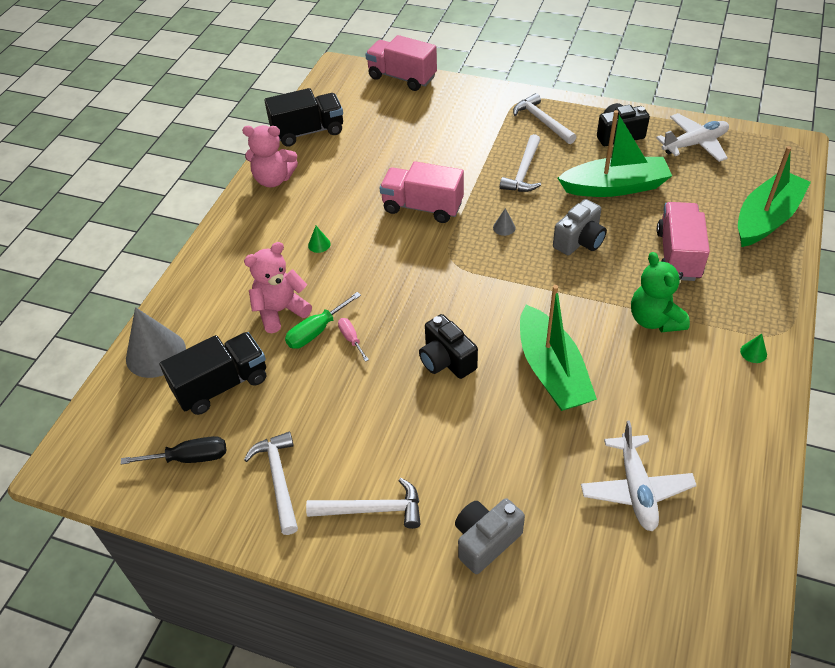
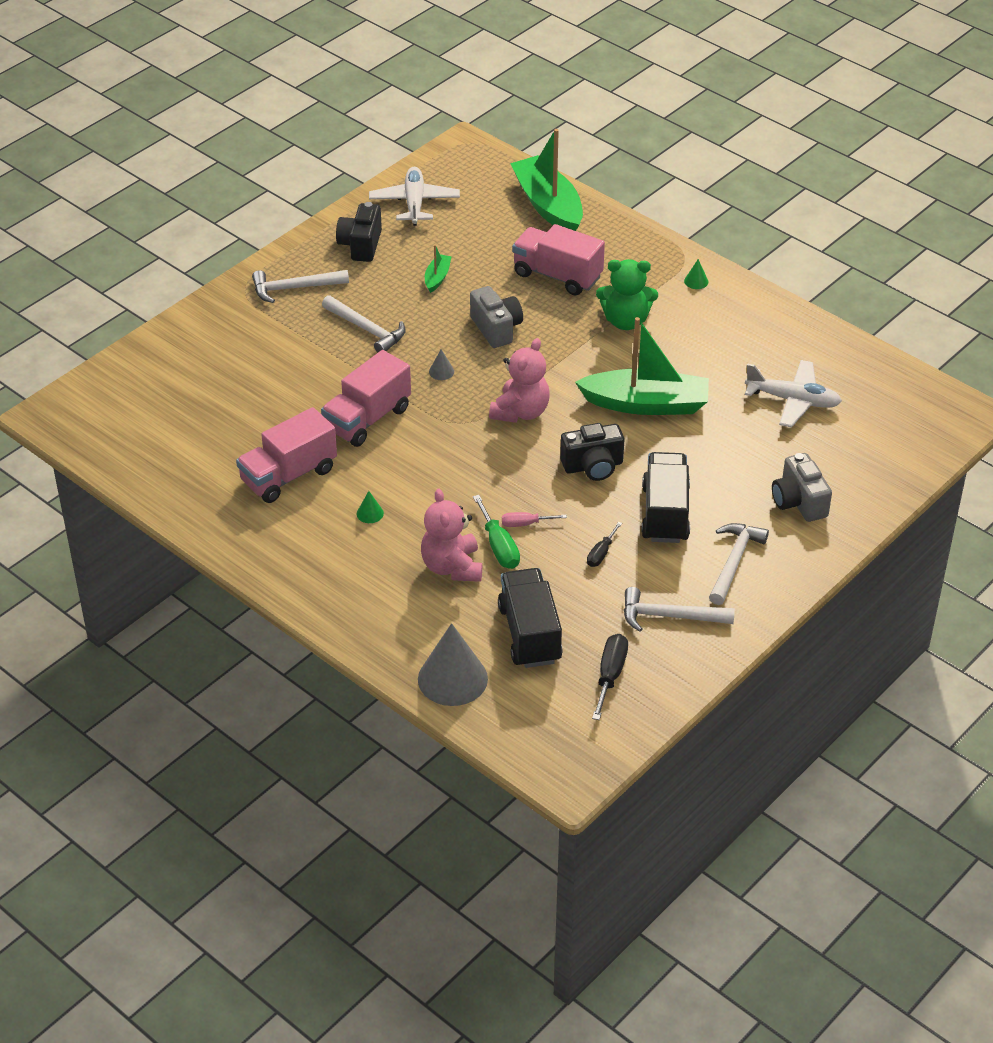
camera: 70 degrees left, 5 degrees down
(273, 179) = (228, 524): pink teddy bear -> pink teddy bear (520, 412)
(308, 132) = (159, 474): black truck -> black truck (665, 513)
(338, 402) = (601, 553): none -> black screwdriver
(402, 77) = (118, 367): pink truck -> pink truck (288, 476)
(615, 187) = (437, 278): green boat -> green boat, size x0.44

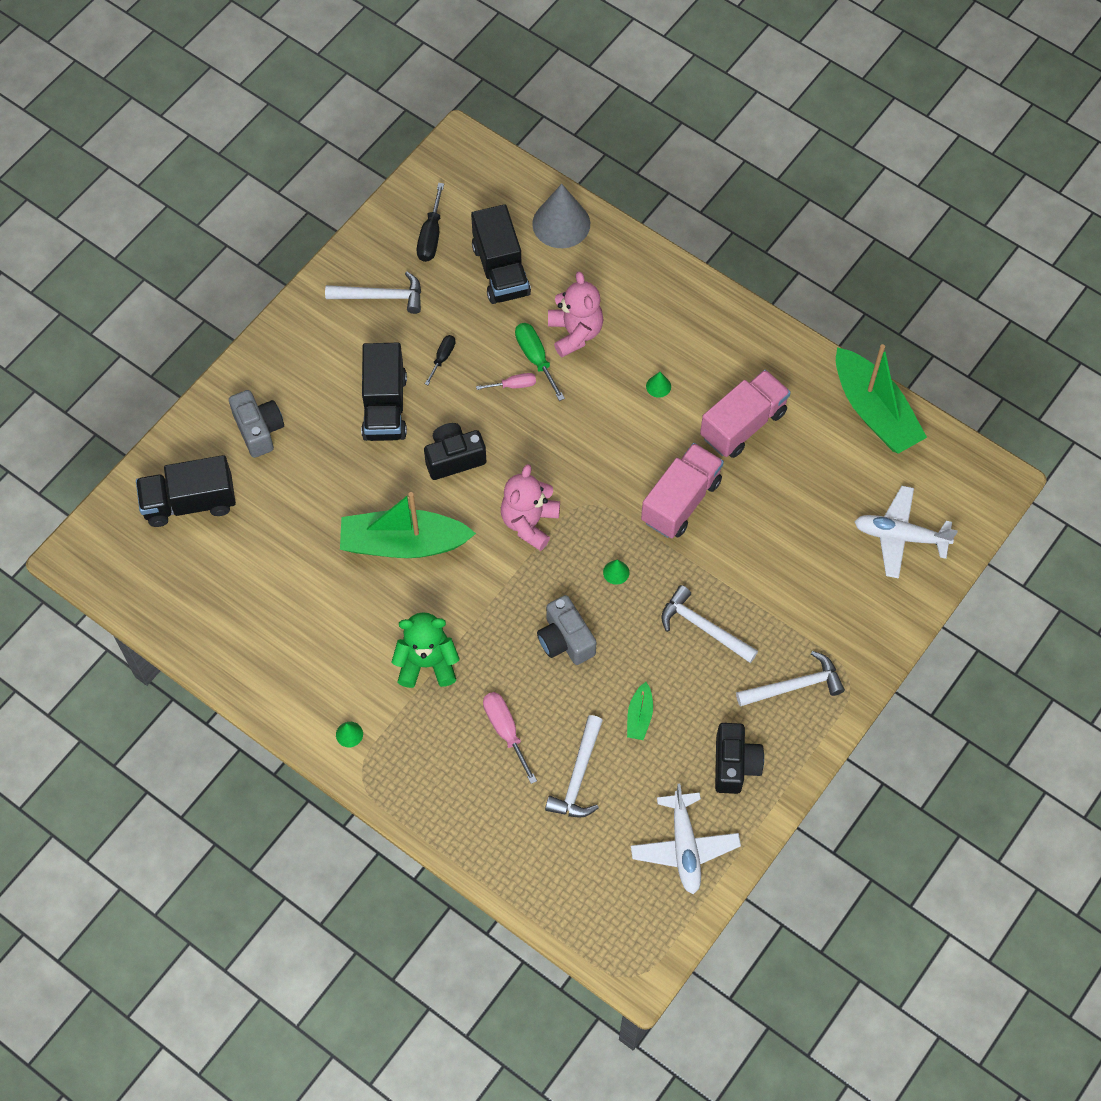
camera: 175 degrees right, 20 degrees up
(441, 371) = (616, 572): grey cone -> green cone
(548, 205) = (524, 856): green boat -> green boat (874, 411)
(557, 276) = (505, 730): pink truck -> pink screwdriver
(734, 562) = (322, 357): white hammer -> white hammer (578, 776)
(793, 400) = (254, 560): white plane -> white plane (900, 536)
(863, 447) = (190, 503): none -> black truck

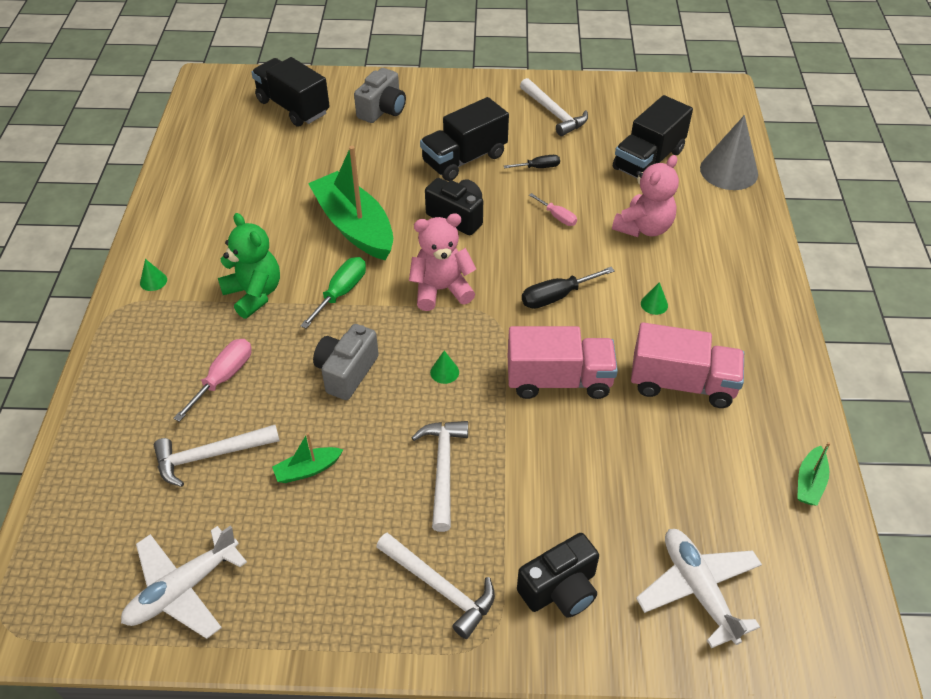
camera: 55 degrees right, 15 degrees down
(431, 236) = (632, 112): black screwdriver -> black screwdriver (556, 296)
(535, 358) = (595, 217): green screwdriver -> green screwdriver (341, 292)
(734, 764) = (308, 582): black camera -> black camera (560, 589)
(874, 411) = (809, 482): green boat -> green boat, size x0.44

